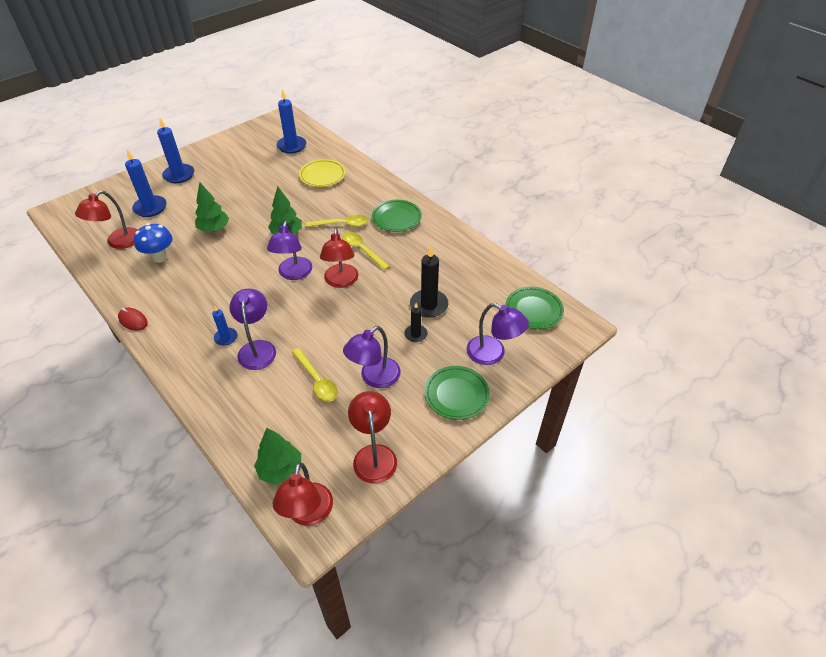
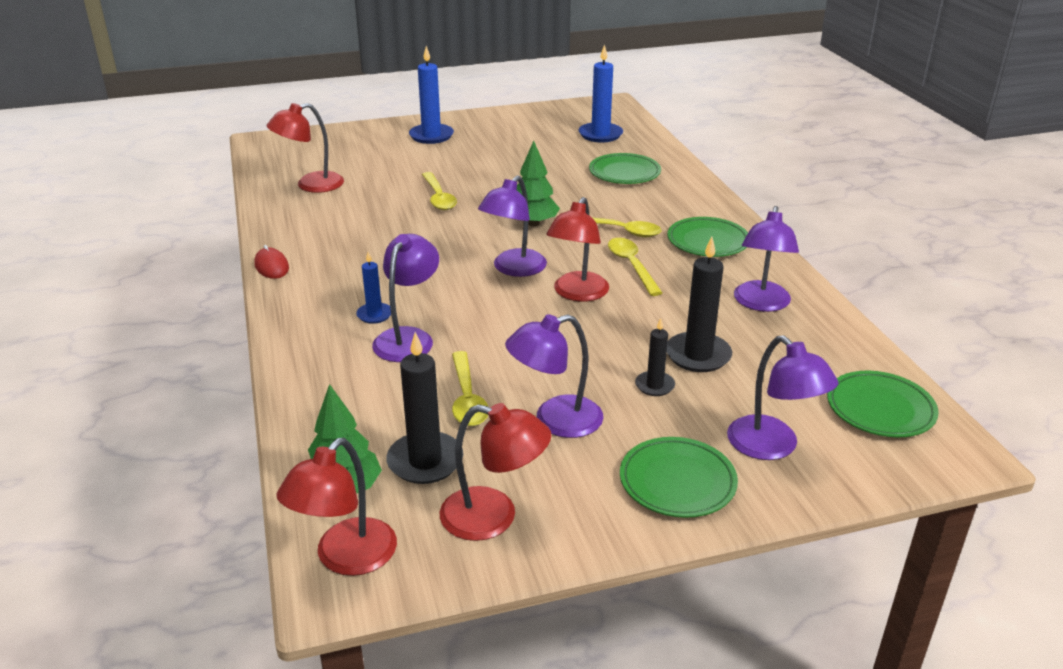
camera: 25 degrees right, 15 degrees down
(150, 208) = (373, 160): blue candle -> none
(160, 257) = (350, 211): blue mushroom -> none
(214, 229) = (438, 198): green tree -> yellow spoon
(316, 433) = (425, 461): none -> black candle
(322, 175) = (624, 173): yellow plate -> green plate
(374, 455) = (494, 517): red lamp -> red lamp turned 90 degrees clockwise
(445, 257) = (761, 304): none -> purple lamp

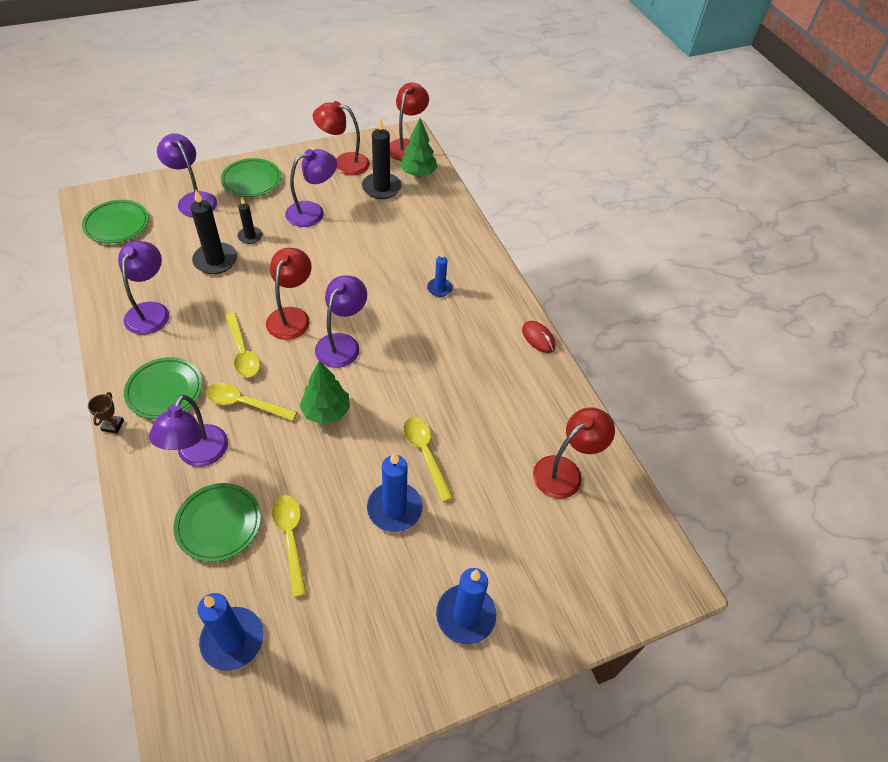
camera: 170 degrees right, 20 degrees up
(408, 338) = (410, 268): purple lamp -> purple lamp (198, 455)
(467, 398) = (364, 224): yellow spoon -> yellow spoon (290, 538)
(474, 174) = (394, 508): none -> blue candle
(748, 222) = (113, 425): none -> brown trophy

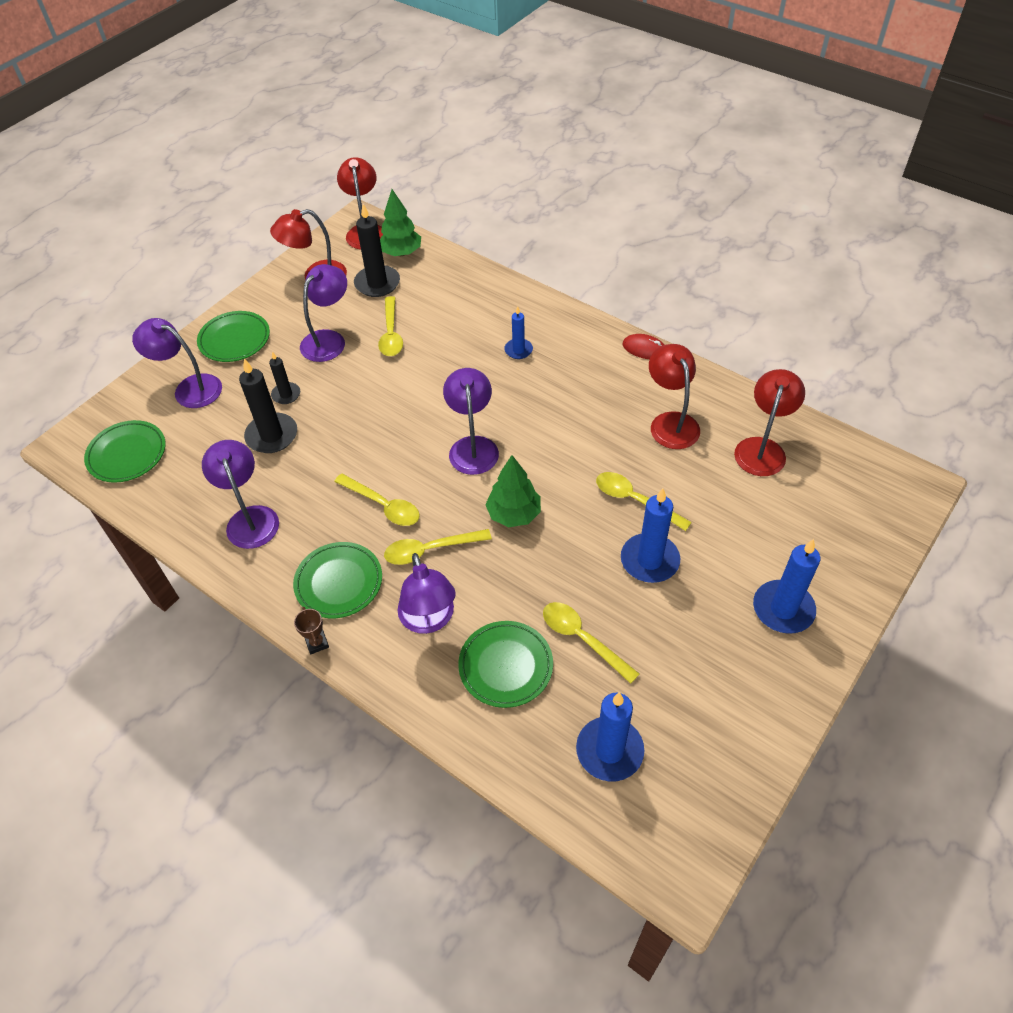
camera: 25 degrees left, 0 degrees up
(292, 316) = (400, 447): red lamp -> red lamp (670, 422)
(358, 229) = (391, 334): none -> yellow spoon

